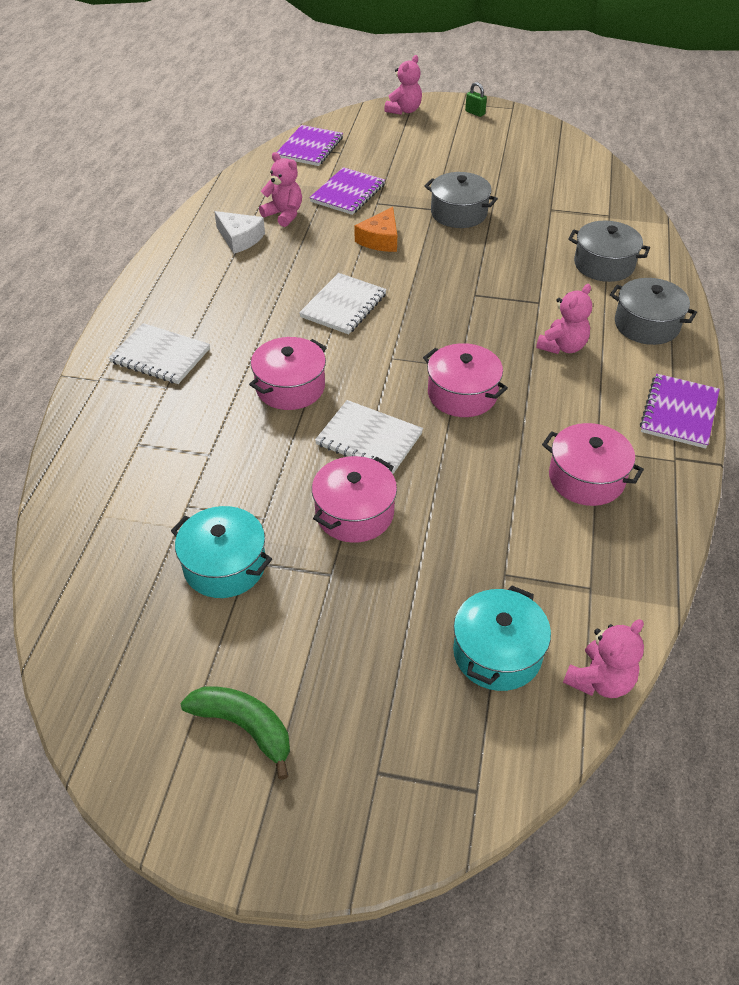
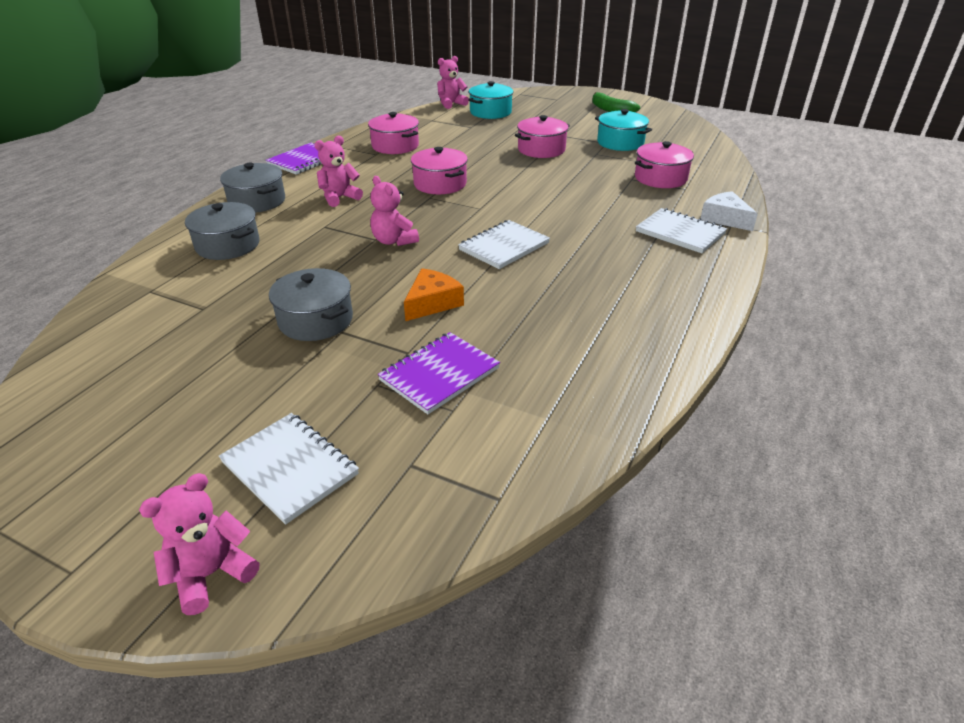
camera: 165 degrees left, 10 degrees down
(240, 238) = (604, 330): white cheese -> white cheese (724, 218)
(284, 215) = (540, 354): pink teddy bear -> pink teddy bear (394, 241)
(290, 387) = (568, 202): pink pot -> pink pot (660, 178)
(310, 148) = (461, 488): purple notebook -> none
(369, 439) = (519, 173): white notebook -> white notebook (290, 468)
(475, 113) = (84, 529): green padlock -> none

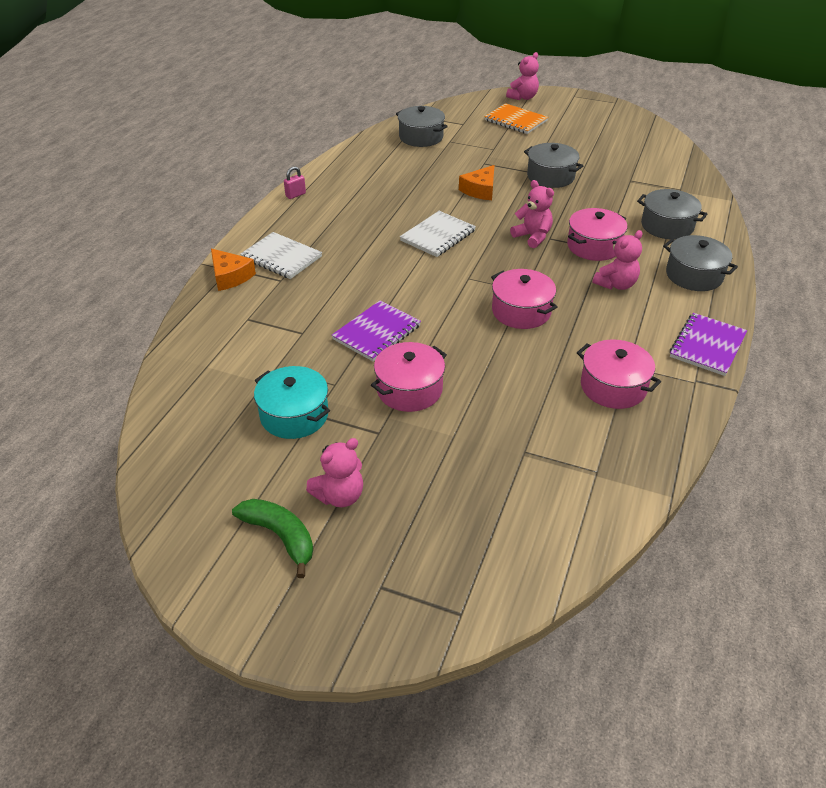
camera: 175 degrees right, 5 degrees up
(290, 468) = (515, 121): white notebook -> orange notebook
(439, 374) = (461, 154): purple notebook -> purple notebook (376, 332)
(451, 104) = (588, 544): pink teddy bear -> pink teddy bear (339, 496)
(490, 112) = (504, 510): turquoise pot -> none
(508, 425) = (421, 137): none -> grey pot
(660, 178) = (268, 335): pink pot -> pink pot (593, 246)
(702, 308) = (295, 195): none -> pink padlock
(724, 218) = (230, 276): white cheese -> orange cheese

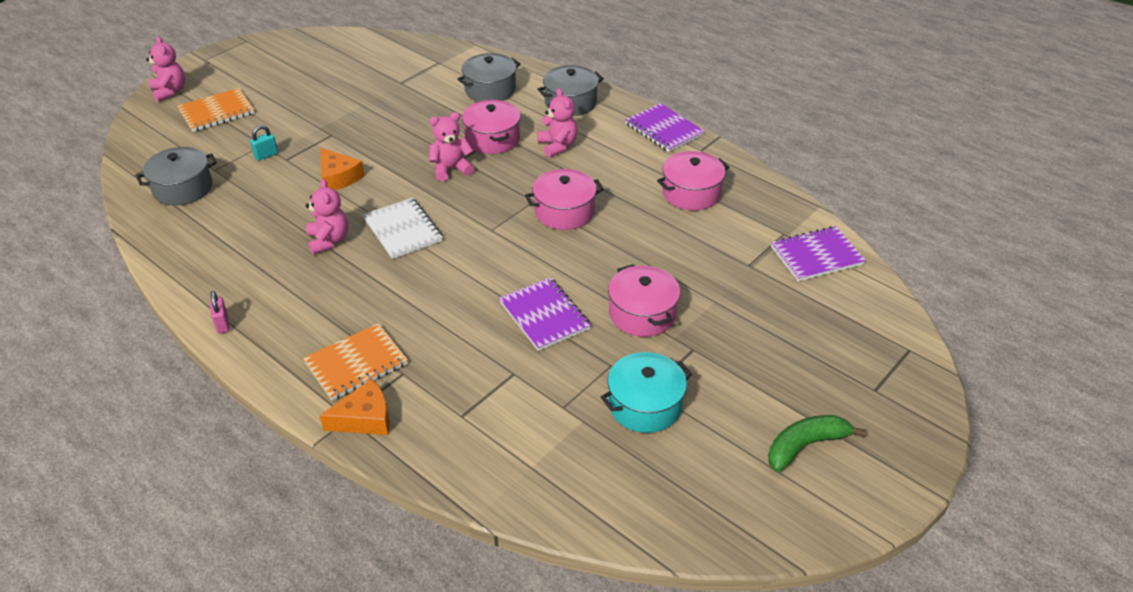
camera: 70 degrees left, 0 degrees up
(281, 257) = (356, 363): white notebook -> orange notebook
(339, 496) = (766, 394): pink teddy bear -> pink teddy bear (329, 240)
(482, 154) = (266, 155): none -> turquoise padlock
(550, 176) = (352, 125): grey pot -> none
(576, 506) = (816, 256): none -> purple notebook

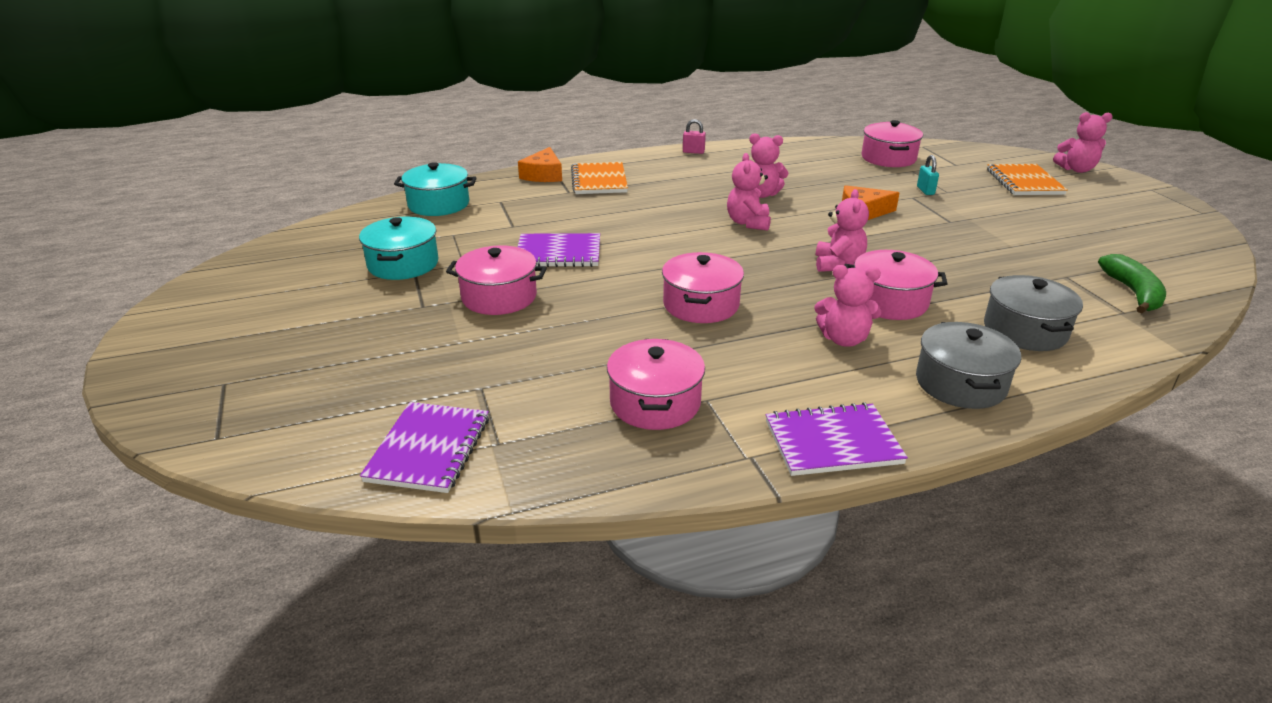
camera: 120 degrees right, 10 degrees down
(183, 188) = (888, 158): grey pot -> pink pot
(403, 230) = (748, 223): white notebook -> pink teddy bear
(504, 463) = (438, 204): none -> turquoise pot
(805, 446) = (250, 316): green banana -> green banana (1132, 293)

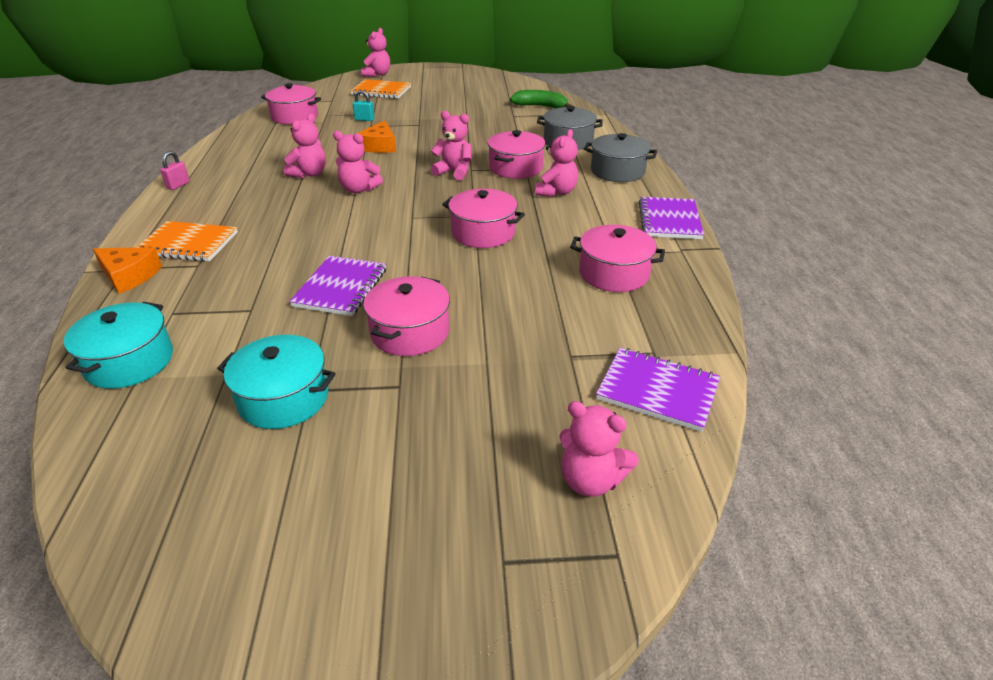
camera: 75 degrees left, 5 degrees up
(302, 416) = (590, 480): none -> pink teddy bear

